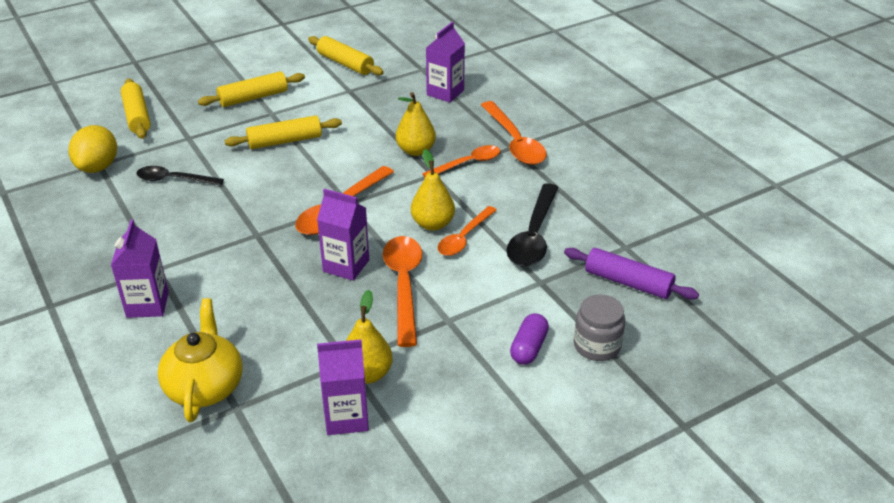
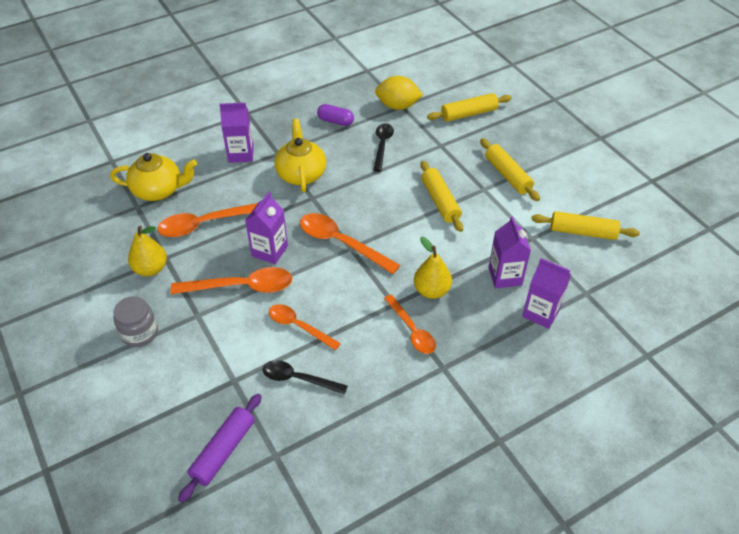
camera: 90 degrees right, 10 degrees up
(208, 245) = (301, 174): none -> yellow teapot
(345, 63) = (582, 232): yellow rolling pin -> yellow rolling pin turned 60 degrees clockwise
(346, 417) = (113, 260): purple carton -> purple carton (505, 276)
(433, 224) = (319, 304): yellow pear -> none
(514, 142) = (453, 371): orange spoon -> orange spoon (206, 223)
(528, 348) = (155, 367): purple capsule -> purple capsule (335, 121)
(533, 235) = (298, 379): black spoon -> black spoon, size x0.66
(597, 345) = (148, 416): grey jar -> grey jar (139, 333)

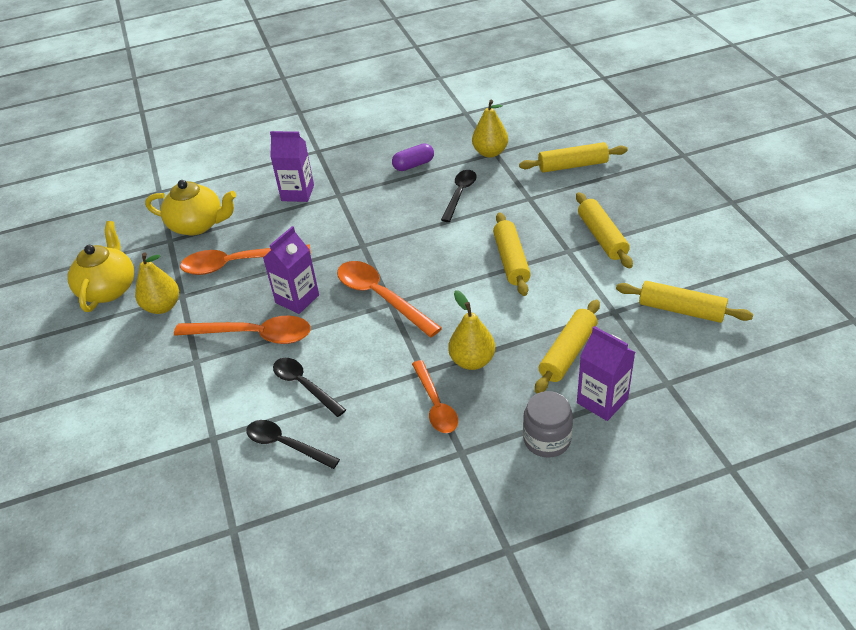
camera: 15 degrees right, 5 degrees down
(139, 333) = (128, 374): grey jar -> grey jar (547, 439)
(223, 451) = (176, 516): purple rolling pin -> none
(298, 326) = (304, 385): orange spoon -> black spoon
(301, 174) = (358, 218): yellow teapot -> yellow teapot (109, 289)
(335, 121) = (413, 165): purple capsule -> purple capsule turned 60 degrees counterclockwise
(397, 106) = (490, 152): yellow lemon -> yellow pear
(505, 276) = (567, 353): purple carton -> yellow rolling pin

